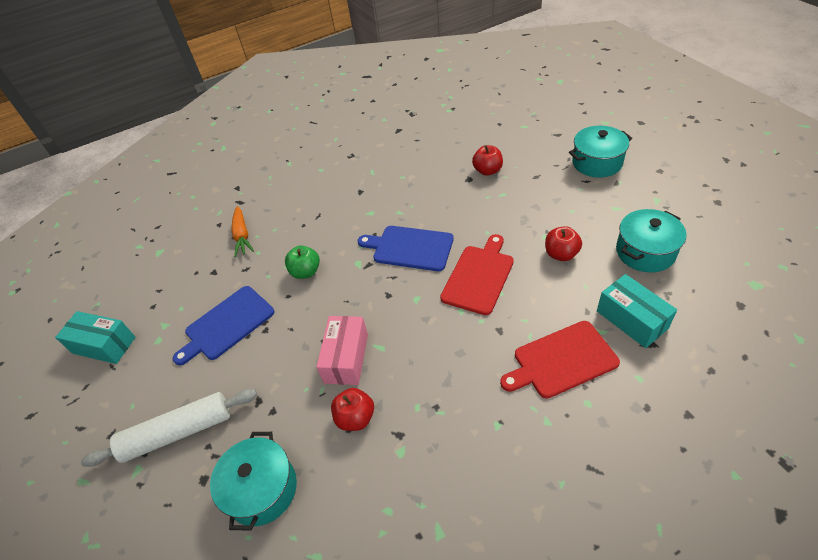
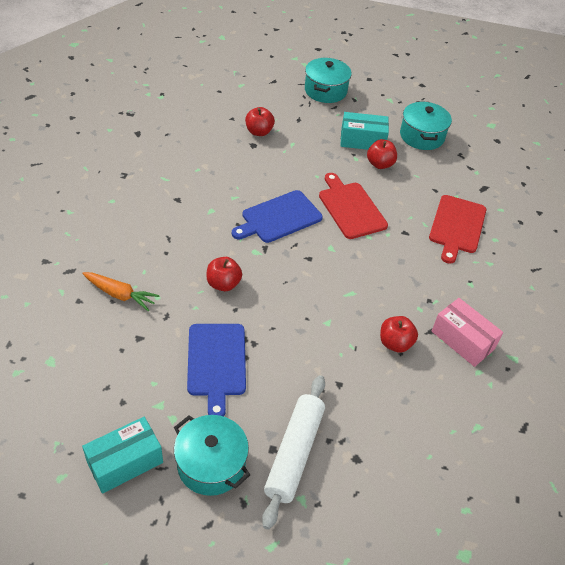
camera: 60 degrees left, 0 degrees up
(262, 489) = (400, 427): turquoise pot -> turquoise pot (211, 464)
(306, 272) = (223, 284): green apple -> red apple
(346, 358) = (339, 316): pink box -> pink box (462, 340)
(631, 319) = (461, 180): turquoise box -> turquoise box (362, 141)

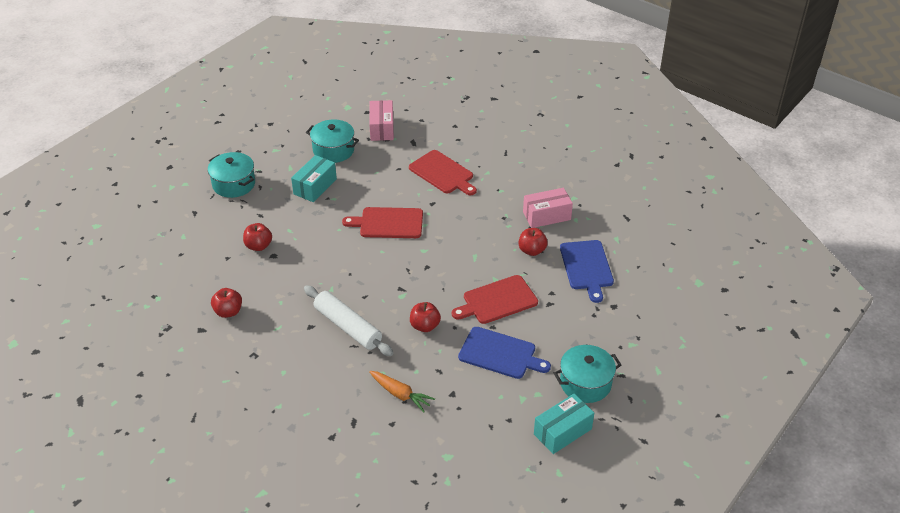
camera: 60 degrees left, 5 degrees down
(120, 295) = (400, 394): orange carrot -> orange carrot turned 75 degrees clockwise
(125, 462) = (562, 431): turquoise box -> turquoise box turned 60 degrees clockwise
(279, 218) = (372, 269): blue cutting board -> blue cutting board (586, 267)
(294, 453) = (596, 336): white rolling pin -> white rolling pin (348, 327)
(295, 335) = (497, 301): none -> red cutting board
(380, 164) = (350, 187): red apple -> red apple (228, 311)
(483, 158) = (382, 128): none -> pink box

